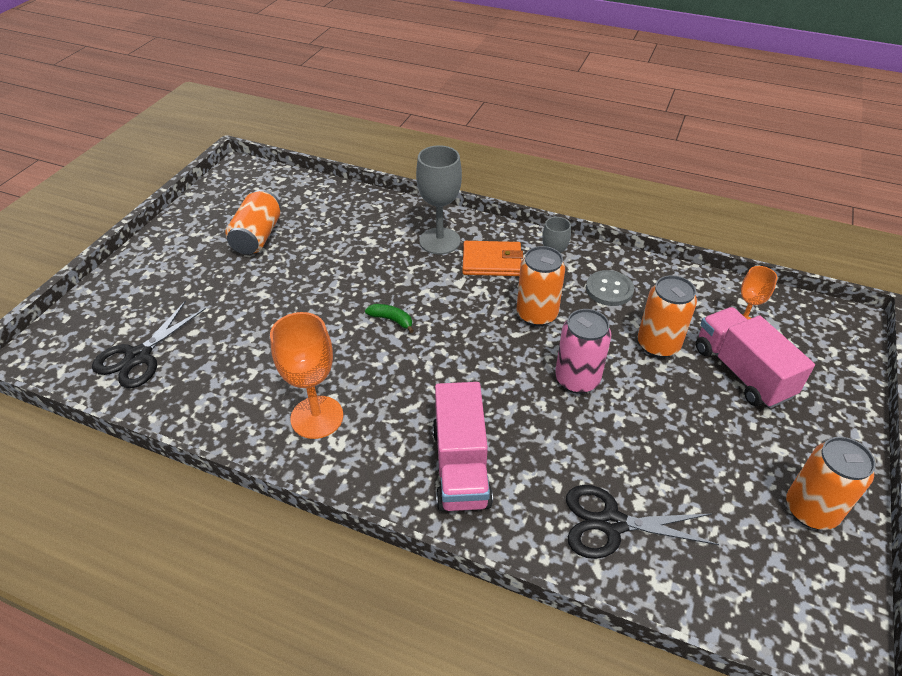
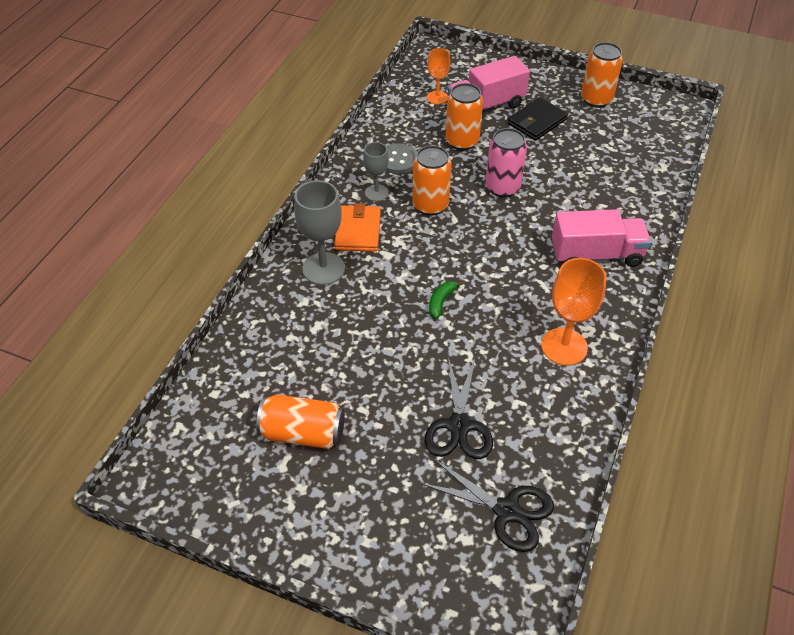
camera: 90 degrees left, 5 degrees up
(612, 524) = (626, 182): black scissors -> black scissors (459, 426)
(725, 426) = (537, 122): none -> black wallet

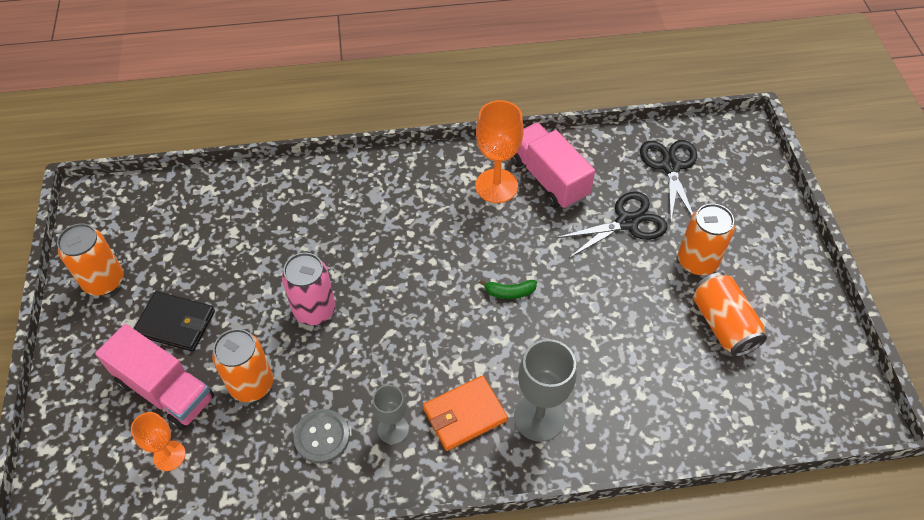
camera: 120 degrees left, 5 degrees up
(430, 205) = (382, 364): orange can -> orange can (697, 261)
(596, 254) = (370, 200): pink truck -> pink truck (548, 178)

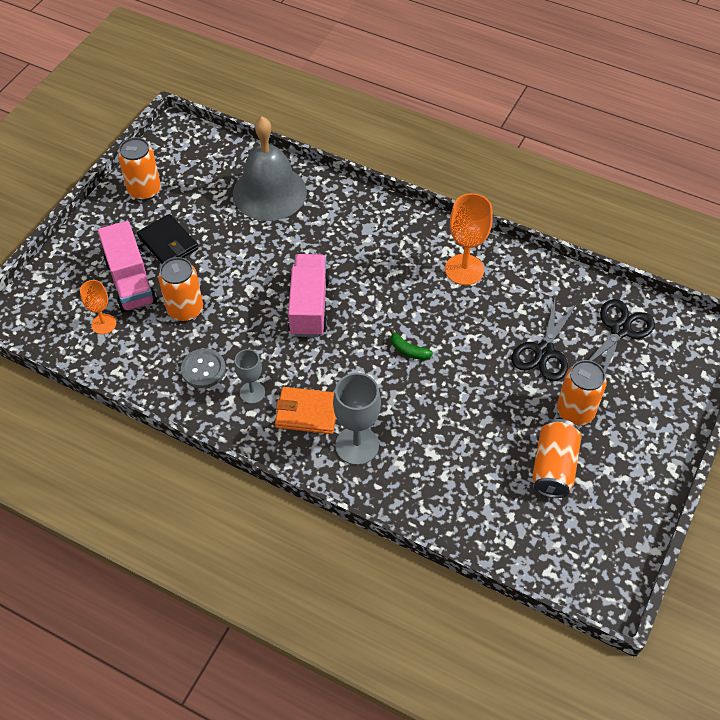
camera: 35 degrees right, 0 degrees up
(247, 212) = (269, 192): none -> grey bell
(314, 310) = (263, 285): pink can -> none
(548, 178) = (510, 285): pink truck -> pink truck (309, 306)
(627, 222) = (544, 352): black scissors -> black scissors turned 105 degrees clockwise

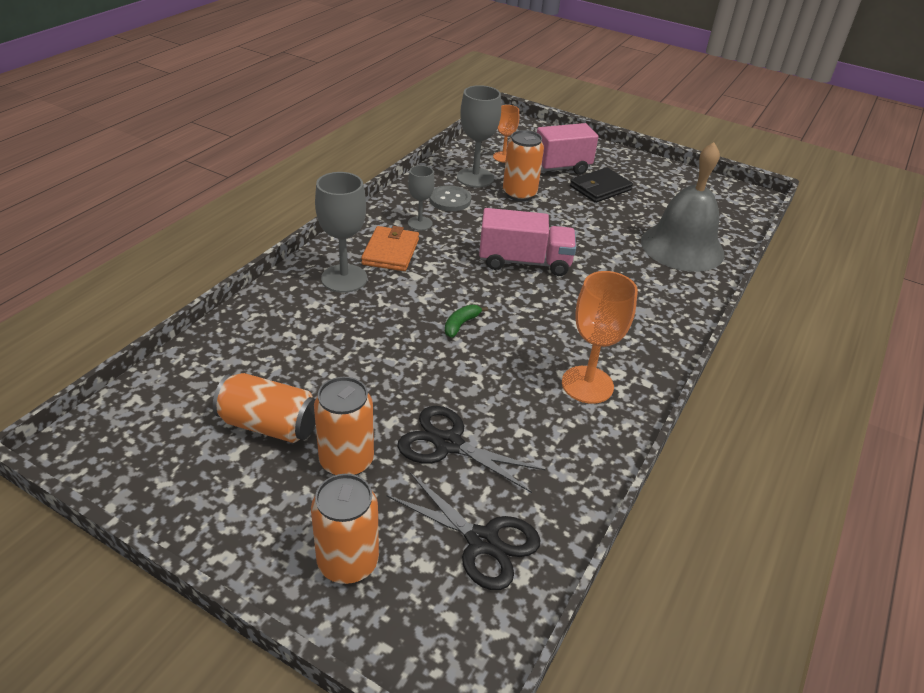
camera: 90 degrees right, 15 degrees down
(144, 190) = (665, 178): orange can -> orange can (348, 562)
(153, 349) = (475, 178): none -> grey goblet

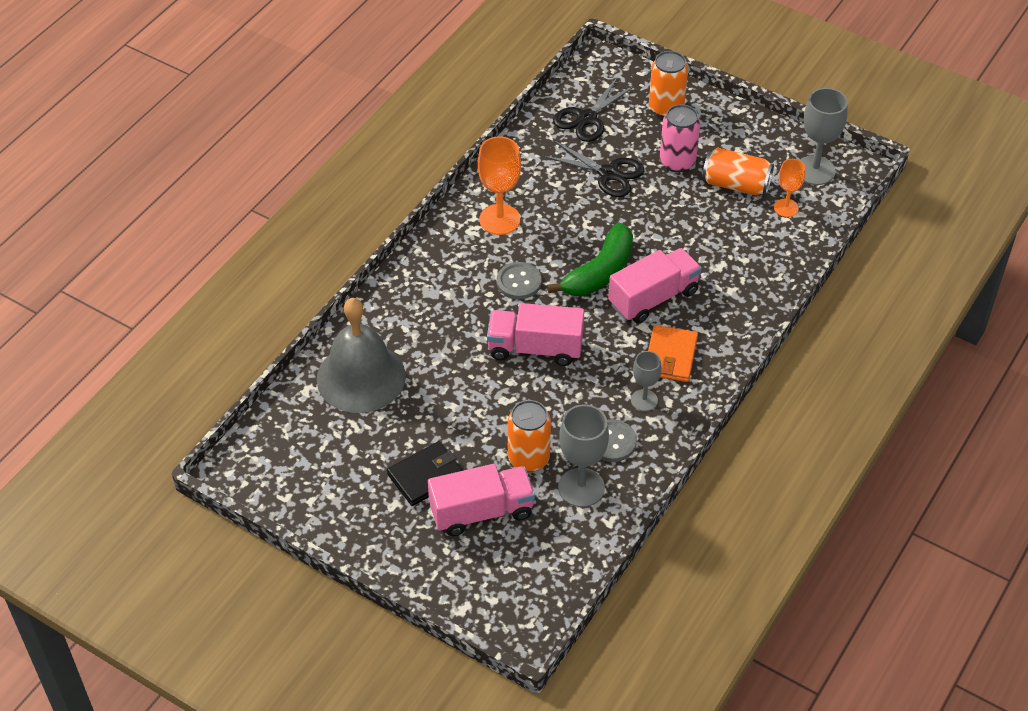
camera: 175 degrees left, 10 degrees up
(344, 278) = (710, 320): grey goblet -> grey goblet (815, 170)
(346, 461) = (677, 162): orange can -> pink can
(402, 299) = (653, 298): none -> pink truck
(461, 324) = (599, 272): green banana -> green banana, size x2.24
(482, 541) = (587, 118): black scissors -> black scissors turned 90 degrees counterclockwise
(503, 157) = (542, 536): orange goblet -> orange goblet (786, 208)
(551, 317) = (519, 282): none -> grey button

